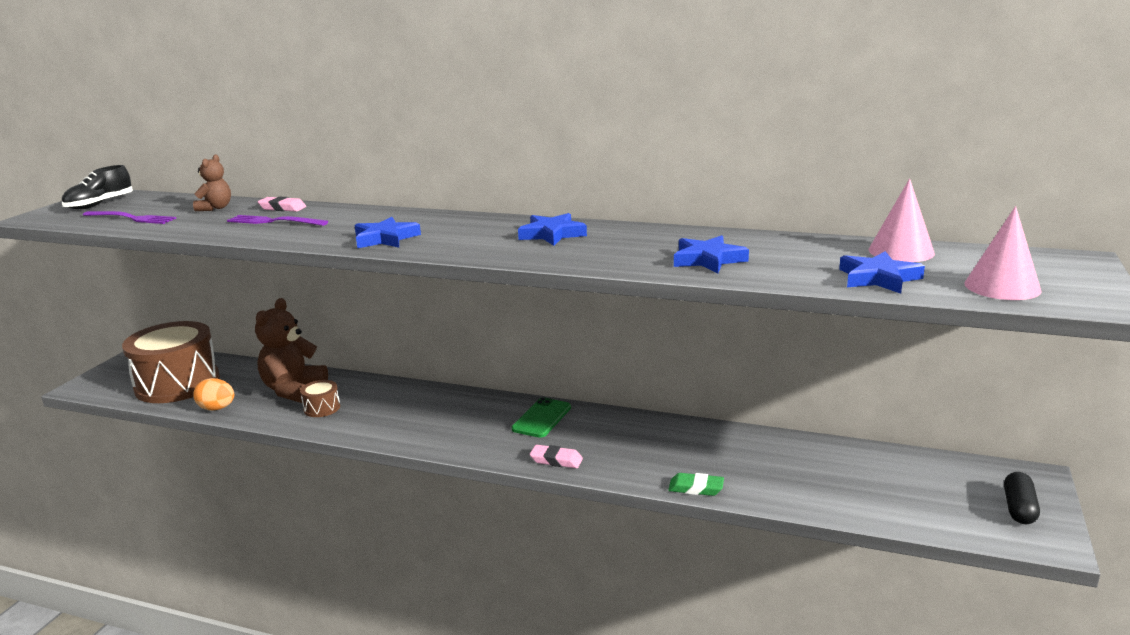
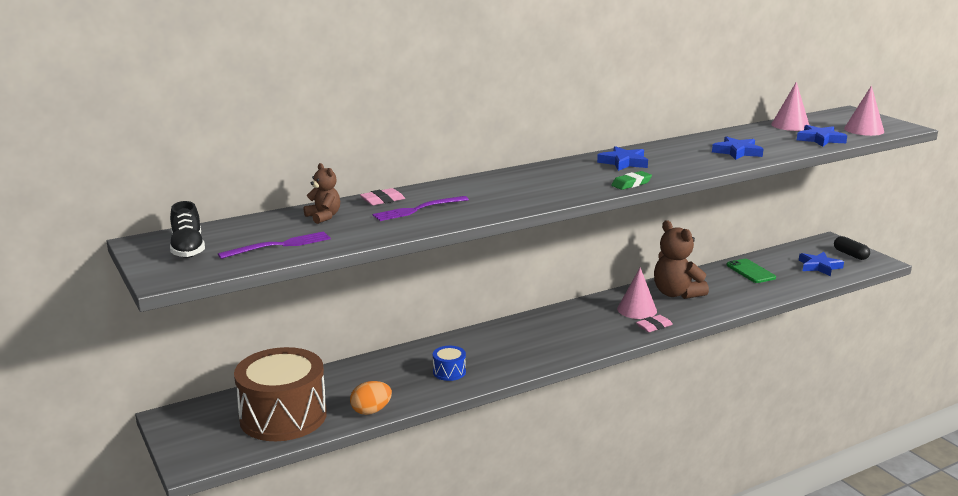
camera: 50 degrees left, 0 degrees up
(293, 390) = (395, 373): brown teddy bear -> brown teddy bear (676, 293)
(322, 408) = (449, 372): brown drum -> blue drum
(385, 238) = (541, 194): blue star -> blue star (819, 266)
(541, 418) = (594, 312): green phone -> green phone (750, 271)
(582, 436) = (637, 310): none -> pink cone
(696, 488) = (739, 306): green eraser -> green eraser (631, 184)

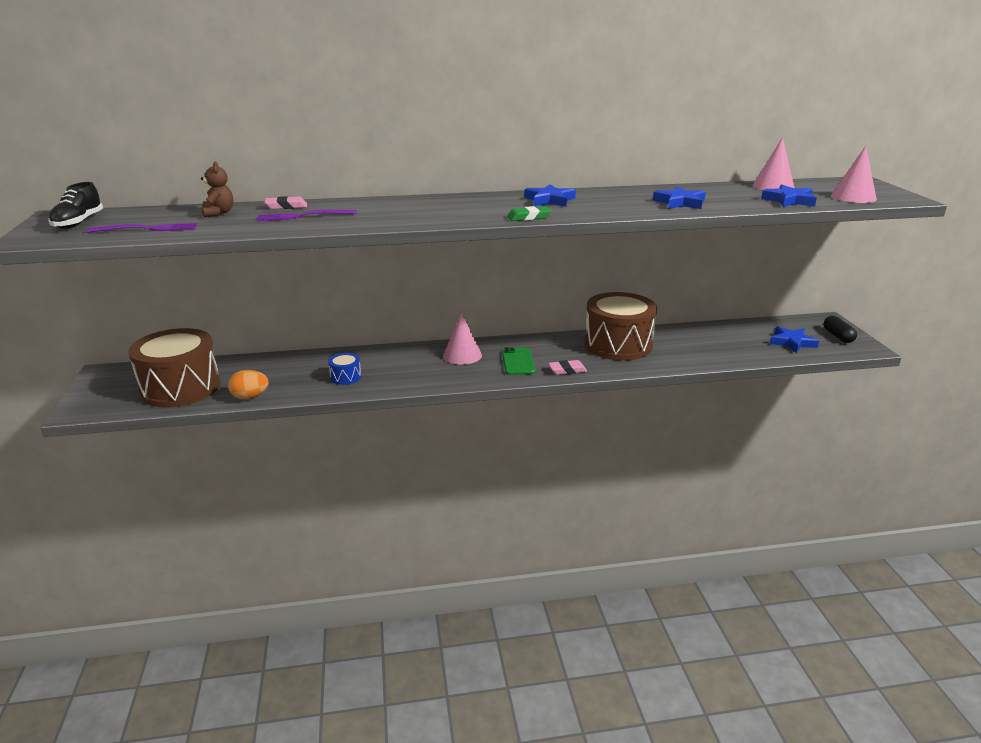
camera: 20 degrees right, 5 degrees up
(637, 310) = (565, 353): pink cone -> pink cone (462, 355)
(676, 293) = (618, 345): brown teddy bear -> brown drum
(750, 271) = (713, 336): green phone -> green phone (518, 361)

